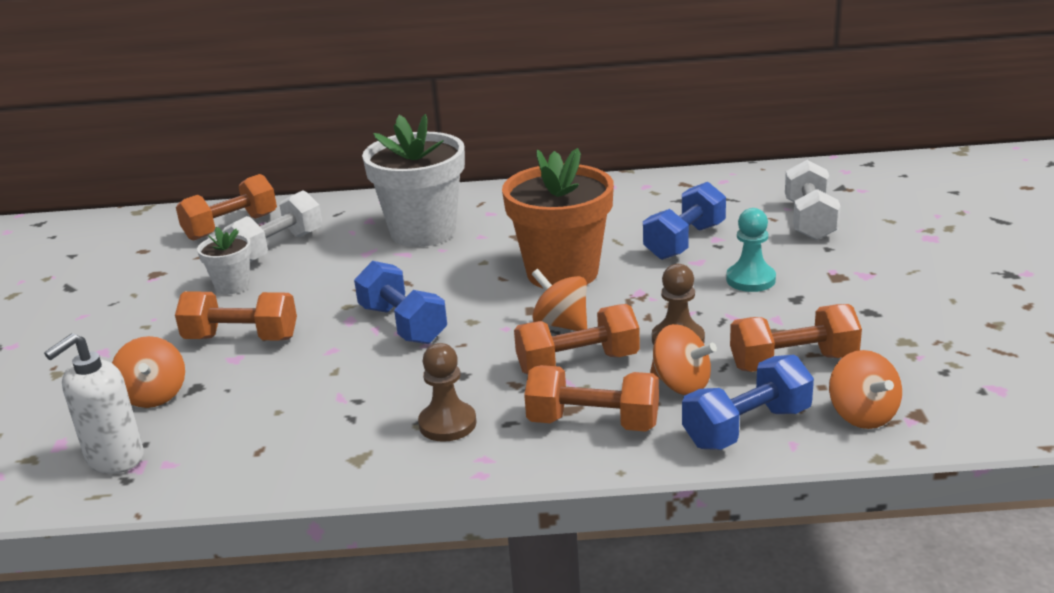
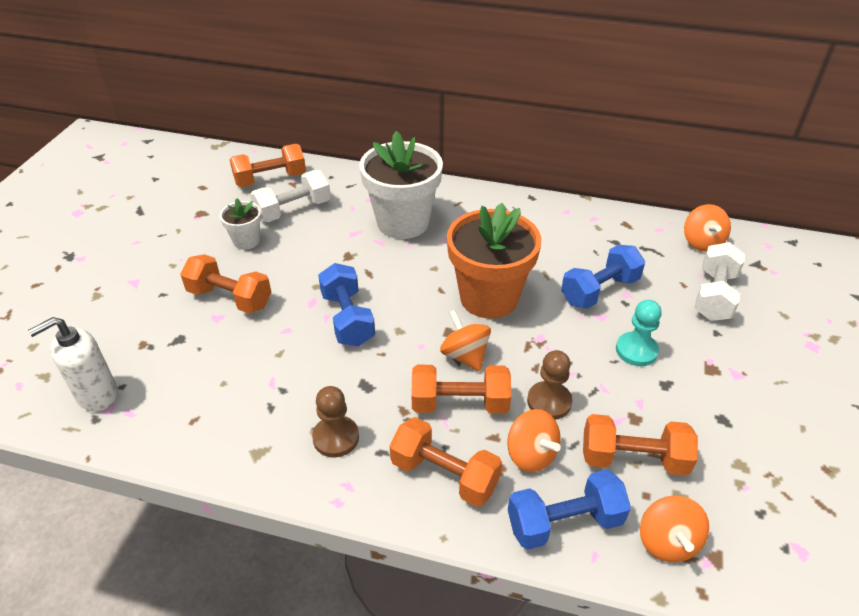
camera: 15 degrees right, 15 degrees up
(154, 395) = (148, 339): orange spinning top -> orange spinning top (702, 242)

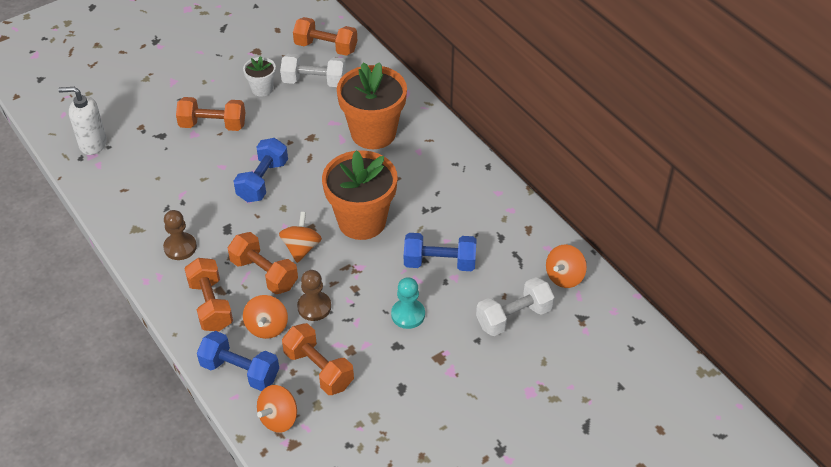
camera: 40 degrees right, 5 degrees up
(230, 298) = (213, 125): orange dumbbell -> orange dumbbell turned 60 degrees counterclockwise
(403, 222) = (373, 133): white flower pot -> orange flower pot

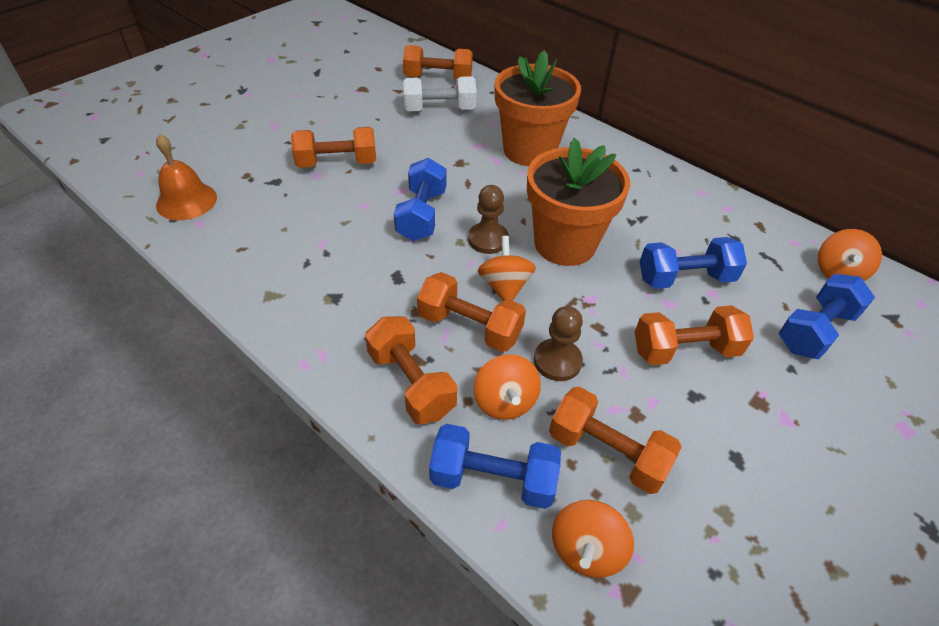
camera: 15 degrees left, 0 degrees up
(92, 144) = (186, 201): white soap dispenser -> orange bell
(180, 247) = (341, 310): brown pawn -> brown pawn (488, 239)
(262, 89) = (383, 122): white flower pot -> none
(408, 315) = (685, 350): turquoise pawn -> orange dumbbell
(514, 317) = (815, 330): white dumbbell -> blue dumbbell

